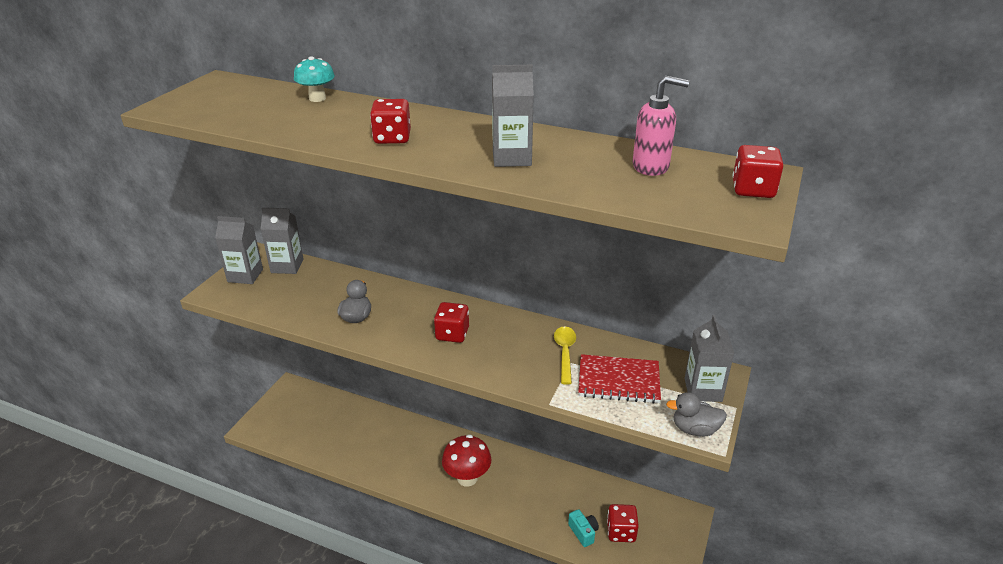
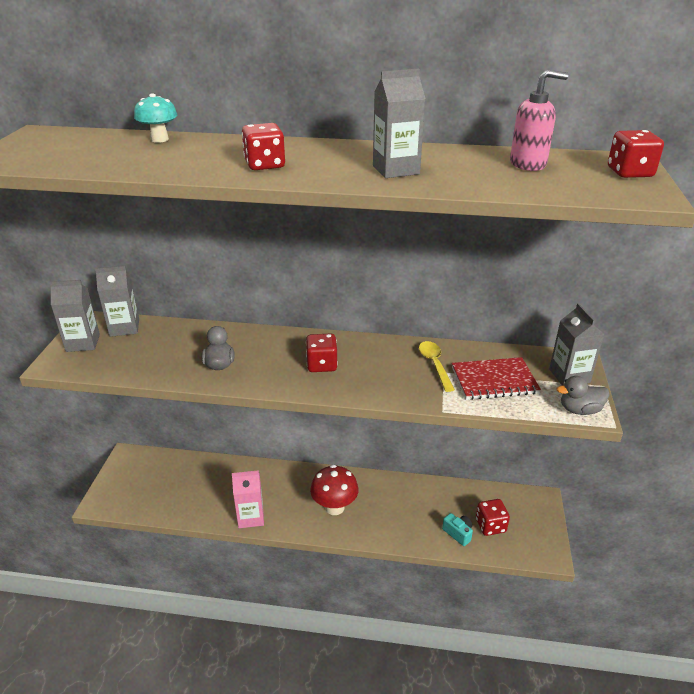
camera: 15 degrees left, 0 degrees up
(383, 470) = (251, 517): none -> pink carton

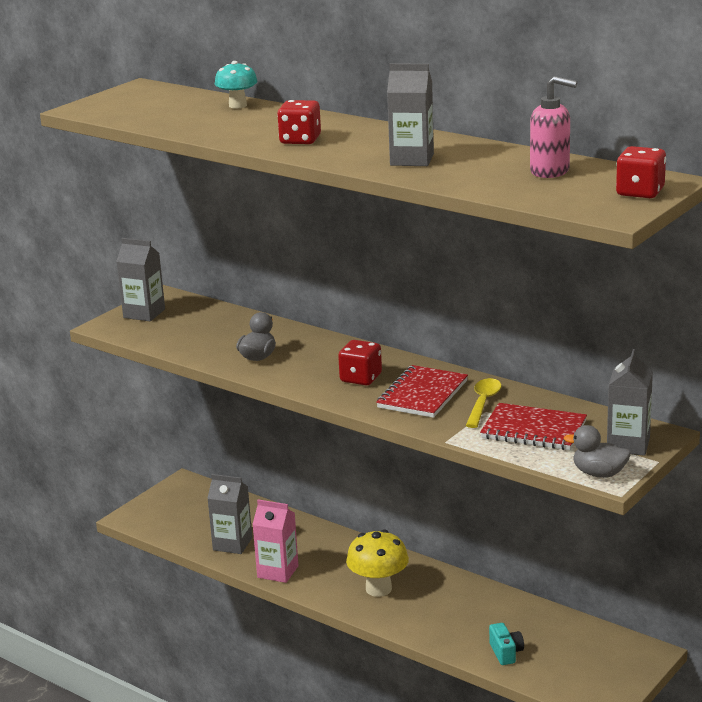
camera: 30 degrees right, 10 degrees down
(124, 328) = (192, 308): grey carton -> grey carton (232, 544)
(334, 507) = (378, 589): red mushroom -> yellow mushroom
(383, 368) = (422, 394): none -> red notebook
(490, 526) = (554, 657): red dice -> none

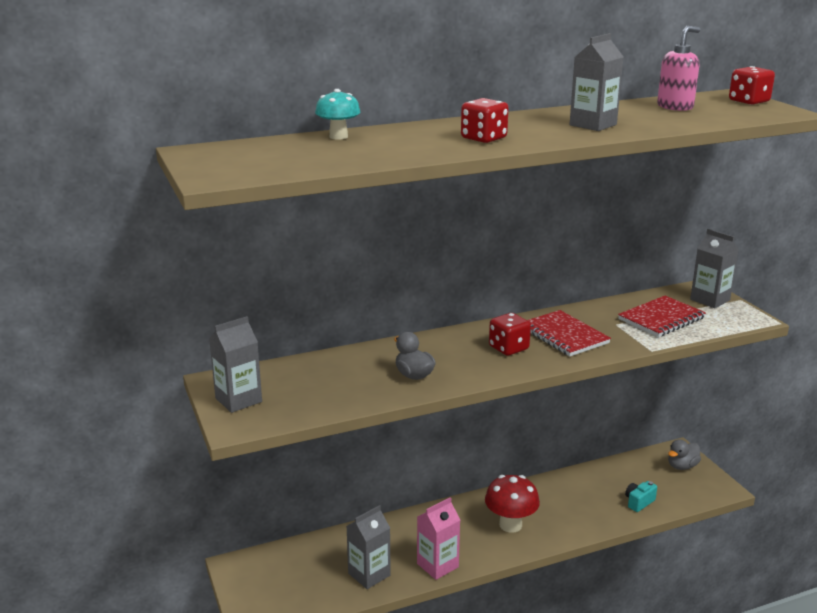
camera: 60 degrees left, 0 degrees up
(378, 589) = (510, 525): yellow mushroom -> red mushroom
(483, 403) = (602, 321): yellow spoon -> none
(506, 652) = (639, 502): turquoise camera -> turquoise camera turned 60 degrees counterclockwise
(599, 474) = (745, 319): grey duck -> grey duck (682, 466)

